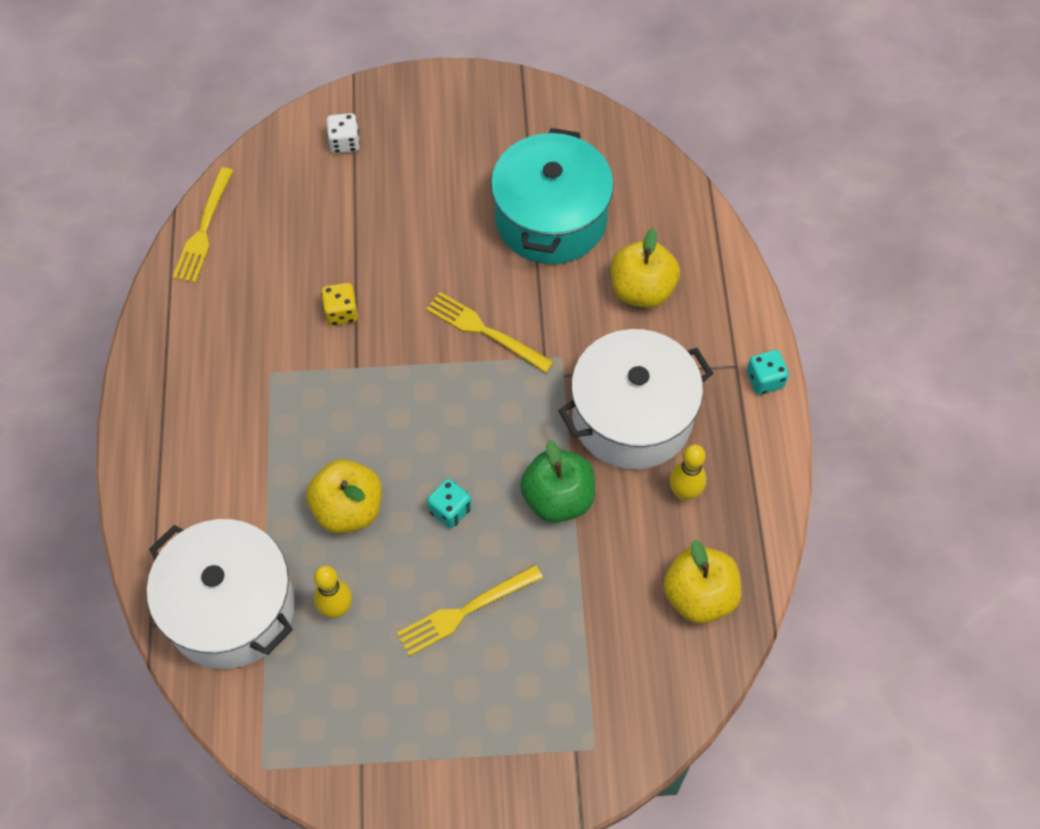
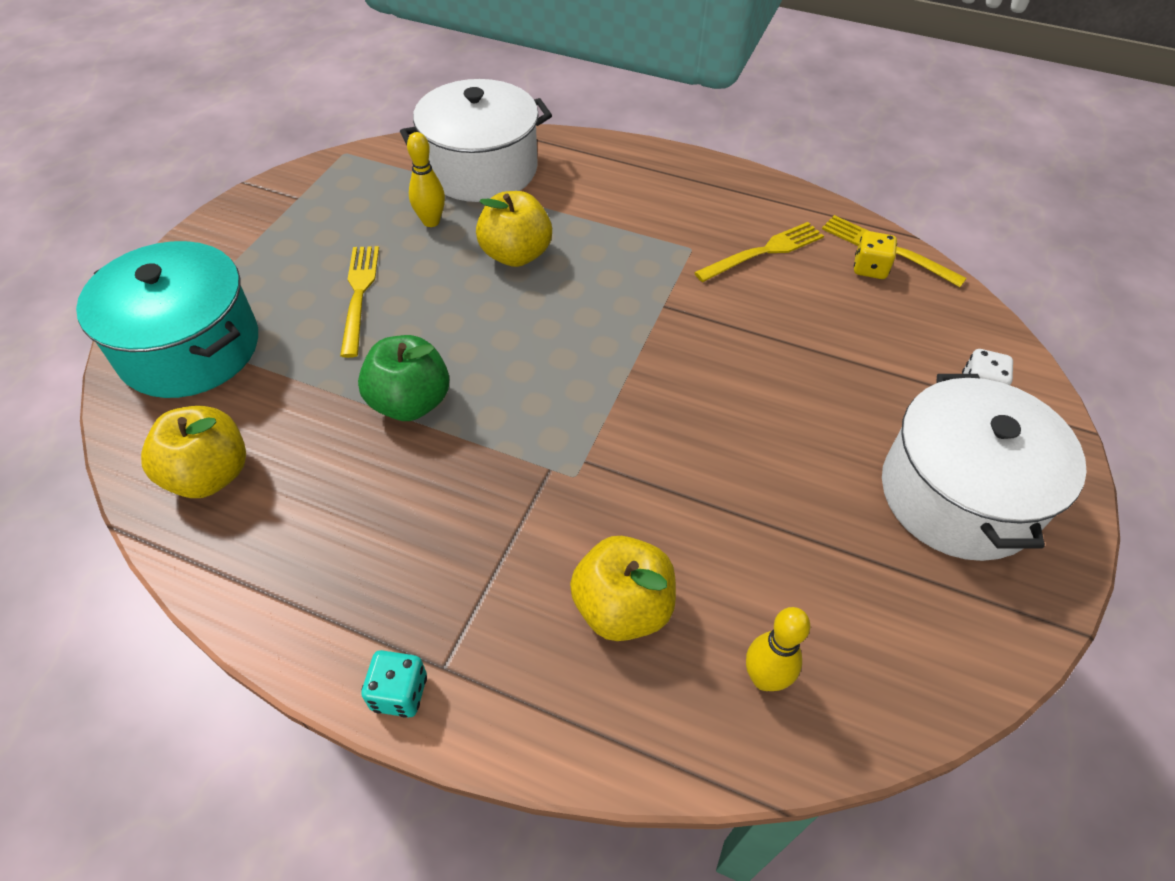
camera: 115 degrees right, 10 degrees down
(341, 312) = (736, 314): yellow dice -> yellow dice (869, 268)
(450, 510) = (462, 318): turquoise dice -> none
(485, 331) = (649, 420): yellow fork -> yellow fork (764, 252)
(551, 219) = (784, 552): turquoise pot -> turquoise pot (189, 348)
(632, 416) = (454, 511): white pot -> white pot (958, 495)
(684, 493) = (326, 518): yellow bowling pin -> yellow bowling pin (764, 678)

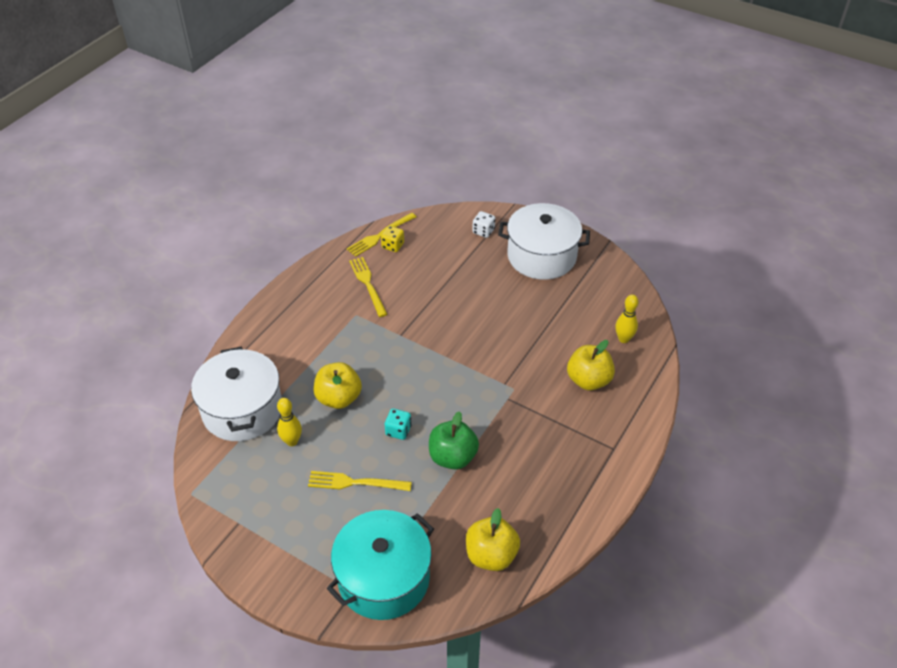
camera: 80 degrees left, 5 degrees down
(399, 693) = (625, 465): turquoise dice -> turquoise dice (398, 430)

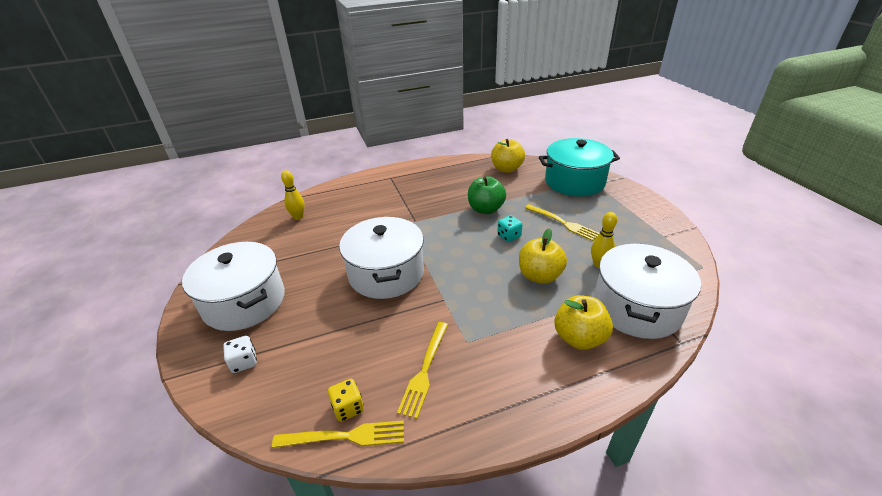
camera: 140 degrees left, 10 degrees down
(468, 331) = (386, 273): none -> white pot
(588, 380) = (354, 208): yellow apple -> yellow apple (579, 338)

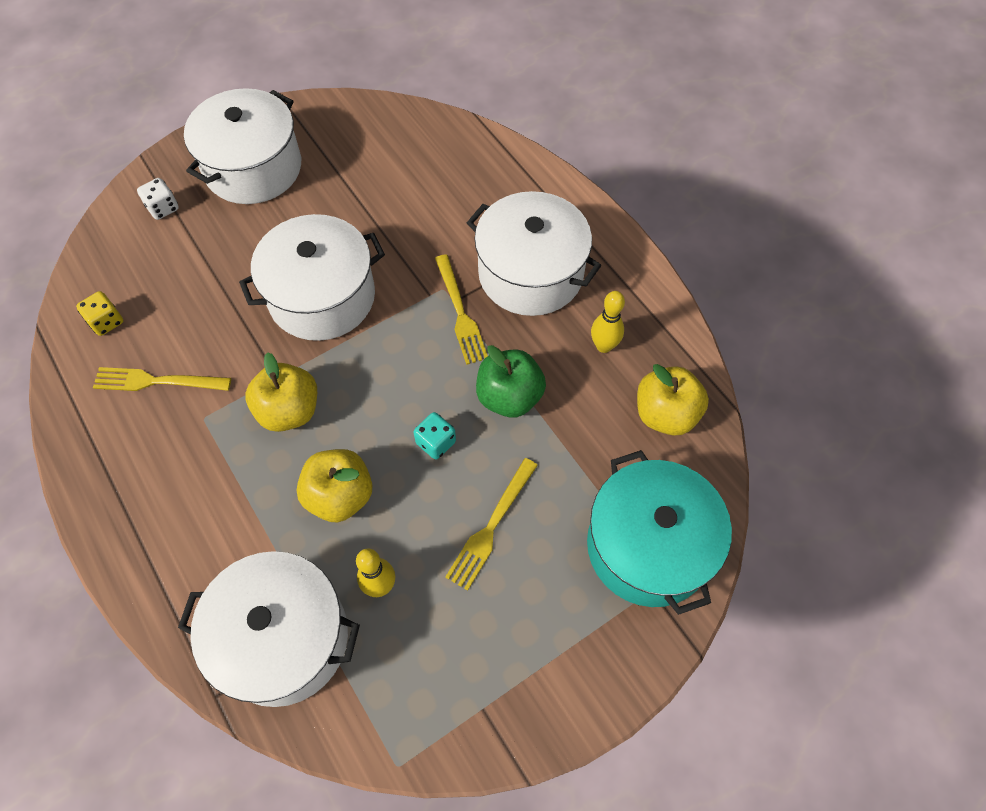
camera: 75 degrees right, 25 degrees up
(298, 217) = (435, 151): yellow bowling pin -> yellow bowling pin (604, 346)
(345, 436) = (74, 330): yellow fork -> yellow fork (460, 313)
(409, 194) = (530, 273): none -> white pot
(579, 338) = (216, 554): yellow apple -> yellow apple (289, 410)

